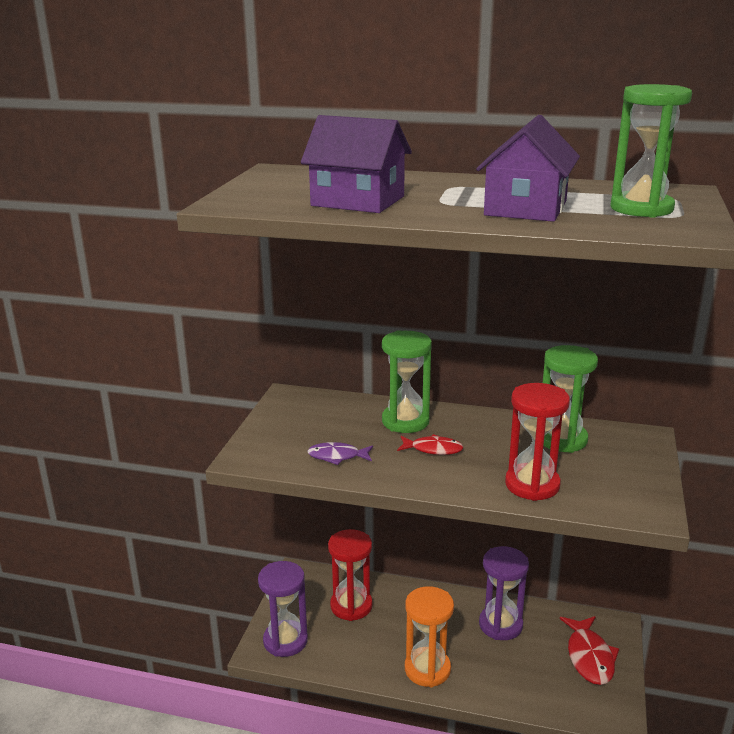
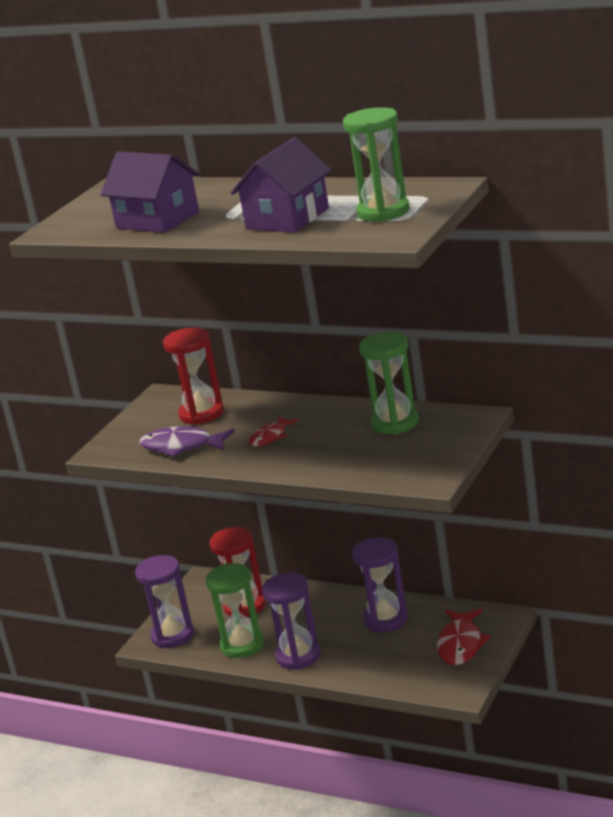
camera: 15 degrees right, 0 degrees up
(337, 456) = (182, 446): purple fish -> purple fish, size x1.58
(405, 421) = (258, 413): green hourglass -> green hourglass (242, 645)
(427, 669) = (298, 656): orange hourglass -> purple hourglass
(433, 449) = (270, 437): red fish -> red fish turned 105 degrees clockwise
(532, 485) = (341, 463): red hourglass -> red hourglass (201, 414)

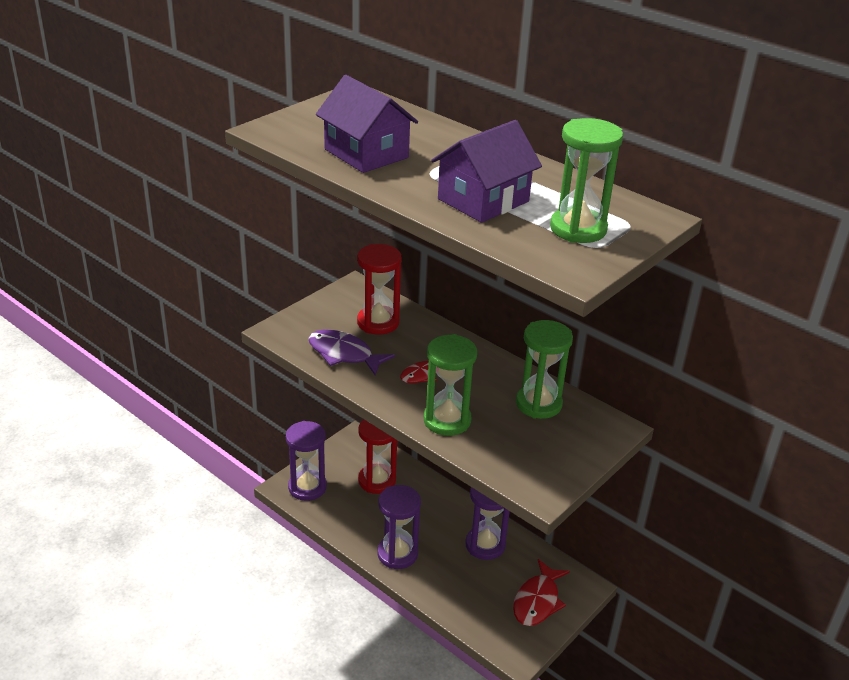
camera: 10 degrees right, 10 degrees up
(242, 645) = (357, 522): green hourglass -> green hourglass (447, 420)

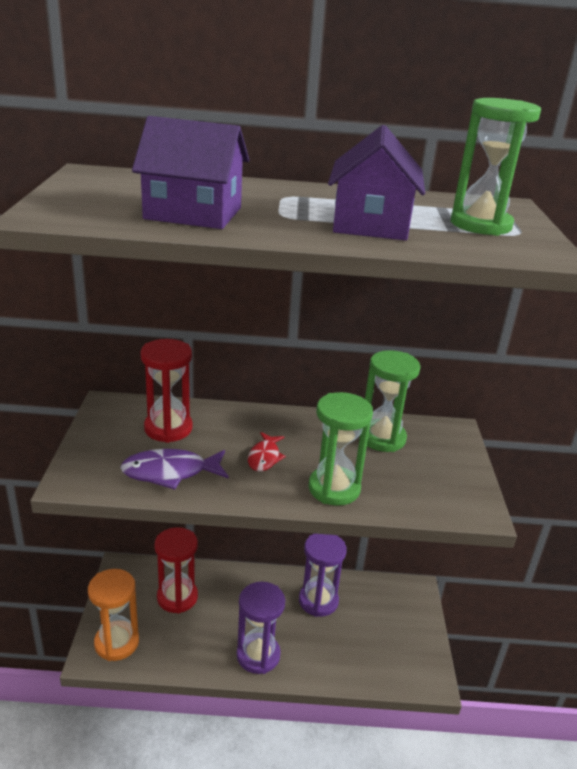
camera: 40 degrees left, 5 degrees down
(307, 487) = (116, 642): purple hourglass -> orange hourglass
(537, 601) = (399, 623): red fish -> none

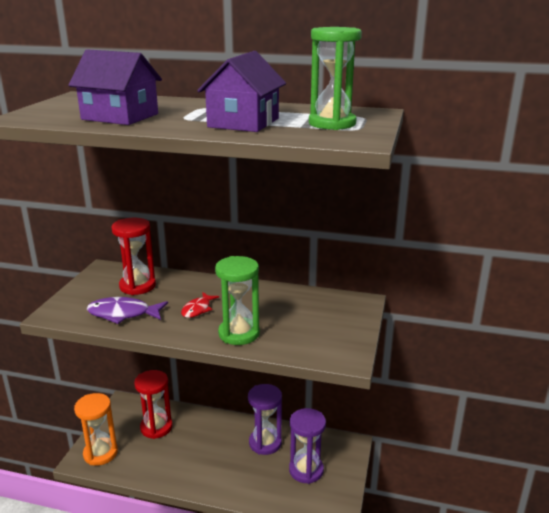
camera: 15 degrees right, 5 degrees down
(258, 655) = (202, 476): purple hourglass -> purple hourglass (306, 470)
(382, 438) = (298, 303): green hourglass -> none

